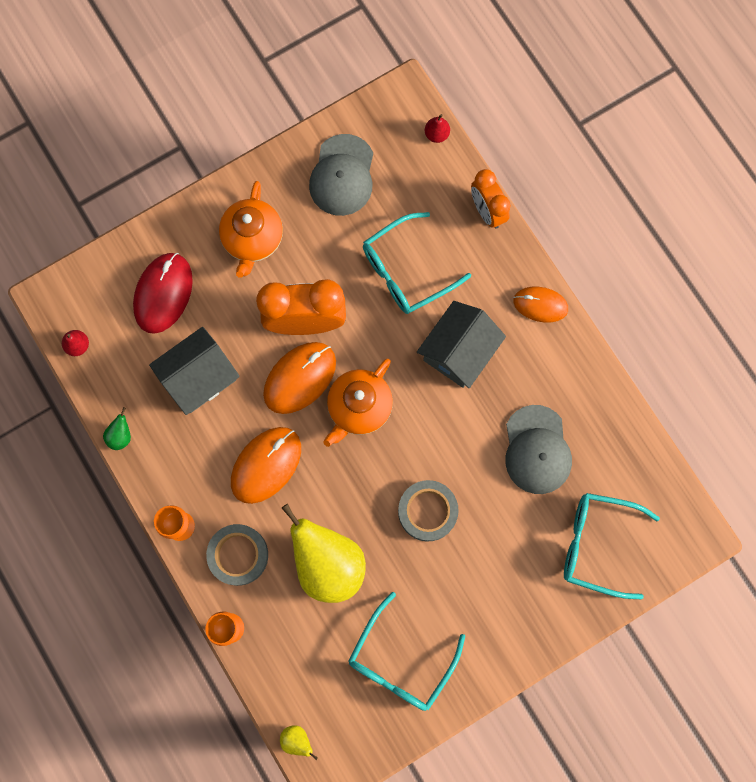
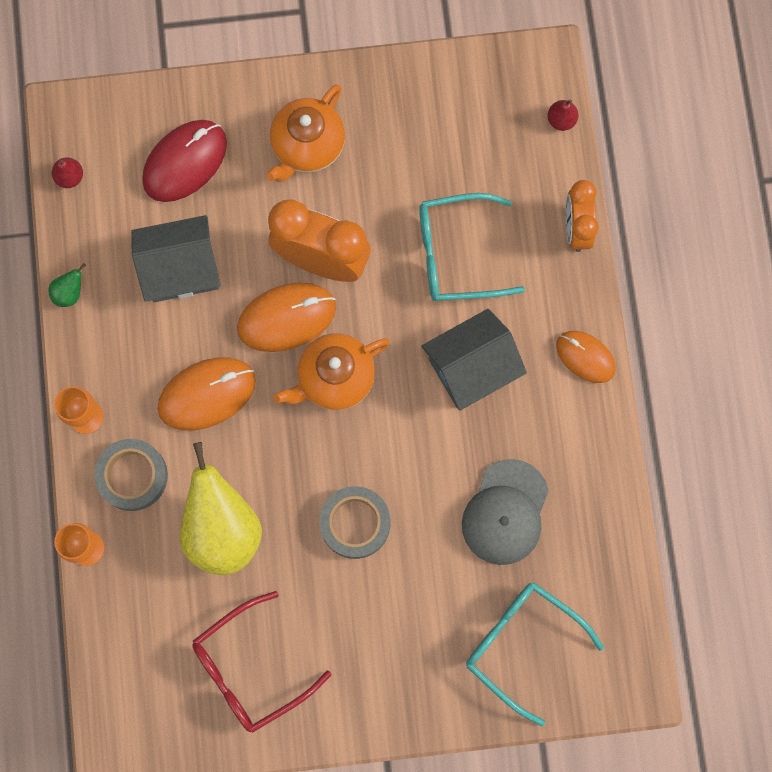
camera: 25 degrees right, 0 degrees up
(297, 740) = (101, 699): yellow pear -> none
(342, 175) = (436, 120): grey cap -> none
(401, 660) = (251, 668): turquoise glasses -> red glasses

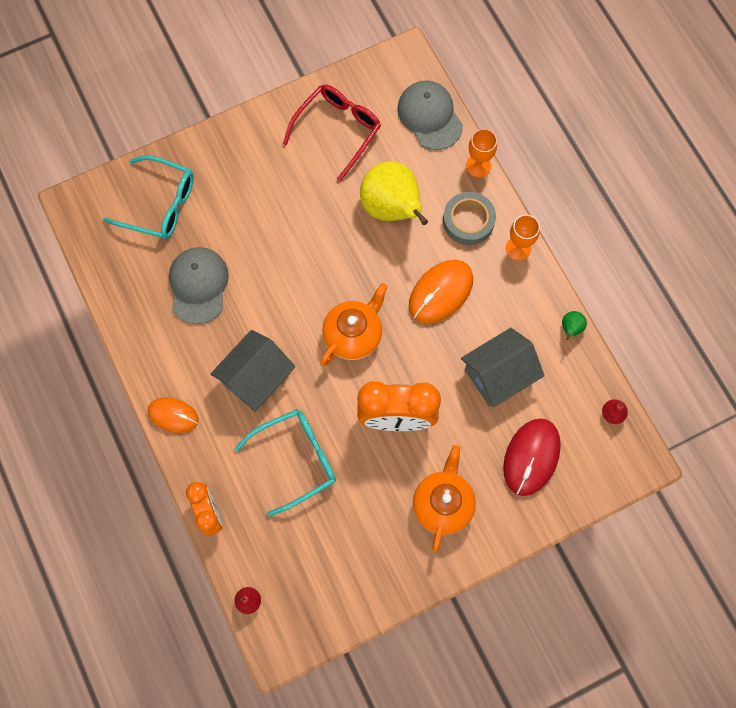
camera: 160 degrees right, 5 degrees down
(119, 644) = (430, 116): none -> grey cap
(287, 318) = (405, 366): orange mouse -> none
(355, 523) = (302, 242): grey tape -> none

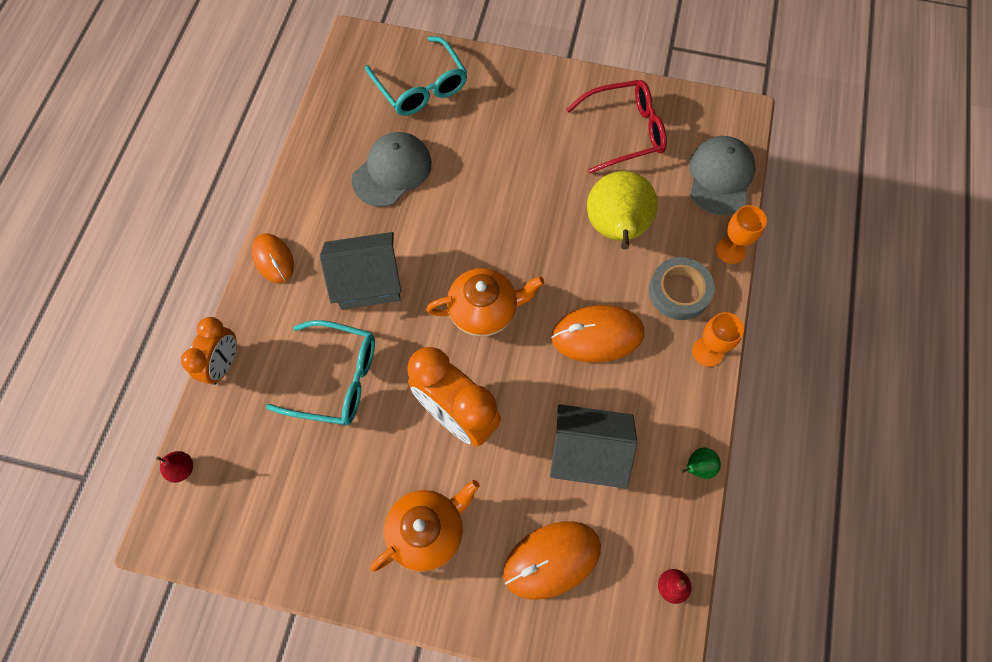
camera: 40 degrees right, 5 degrees down
(531, 457) = (551, 559): red mouse -> orange mouse

